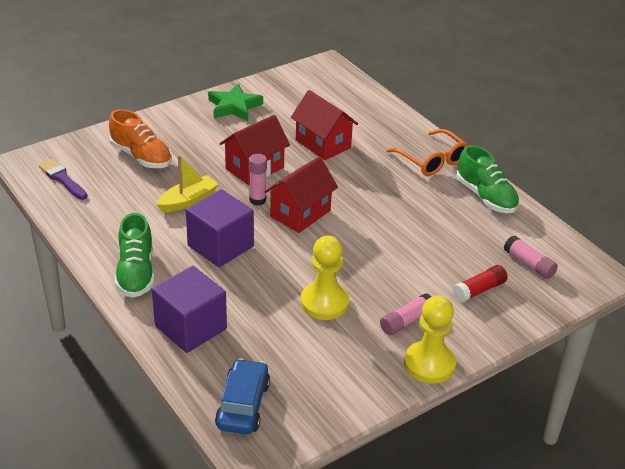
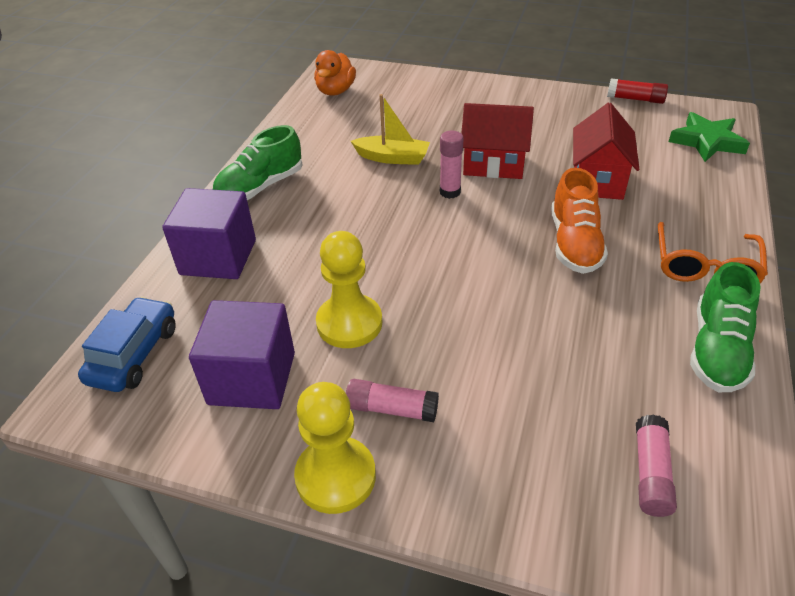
camera: 55 degrees right, 5 degrees up
(62, 179) = (335, 91): purple brush -> orange duck
(141, 156) = (417, 105): orange shoe -> orange shoe (574, 243)
(220, 246) = (353, 209): purple cube -> purple cube (252, 378)
(234, 107) = (562, 106): green star -> green star (707, 141)
(243, 405) = (134, 354): blue car -> blue car turned 45 degrees counterclockwise
(300, 213) = (468, 228): red house -> none
(479, 290) = (530, 447): red glue stick -> red glue stick (635, 99)

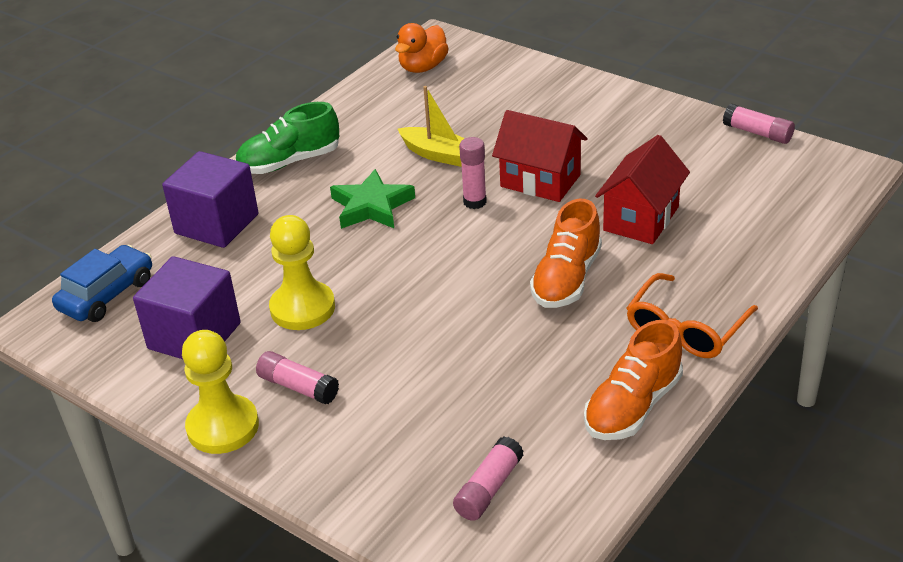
camera: 20 degrees right, 5 degrees down
(635, 99) = (757, 133): red glue stick -> pink glue stick
(707, 141) = (801, 198): green star -> green star (371, 206)
(717, 350) = (633, 406): green shoe -> orange shoe

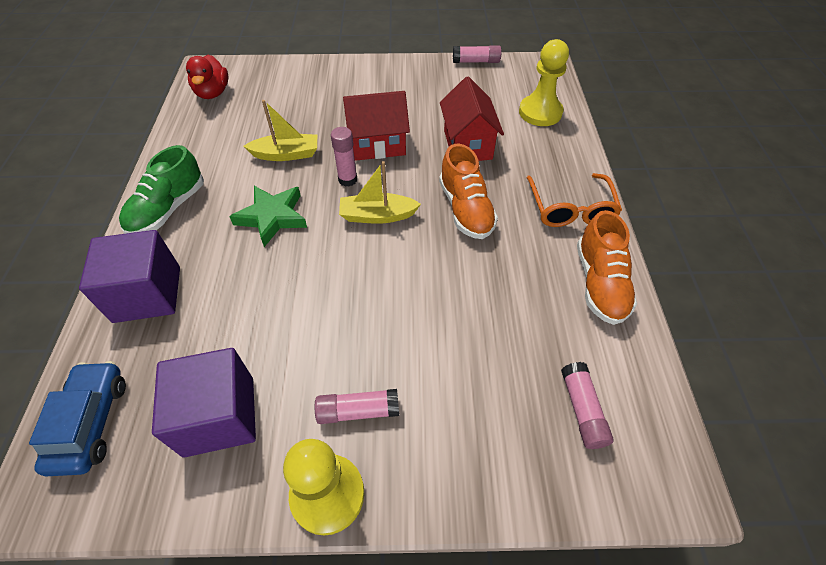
camera: 40 degrees left, 15 degrees up
(302, 308) = (295, 334): yellow pawn -> yellow pawn (540, 112)
(423, 67) = (213, 93): orange duck -> red duck
(470, 246) = (377, 216): none -> yellow boat

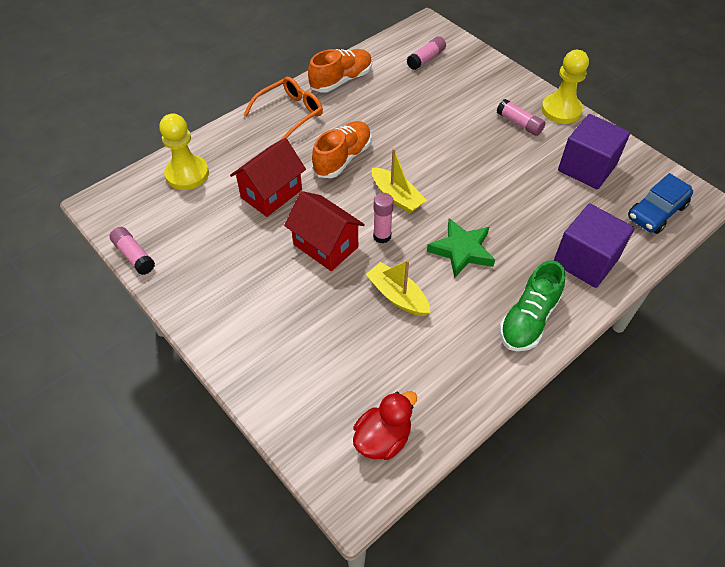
camera: 130 degrees left, 0 degrees up
(168, 209) = (528, 319): green shoe -> green shoe turned 135 degrees clockwise

